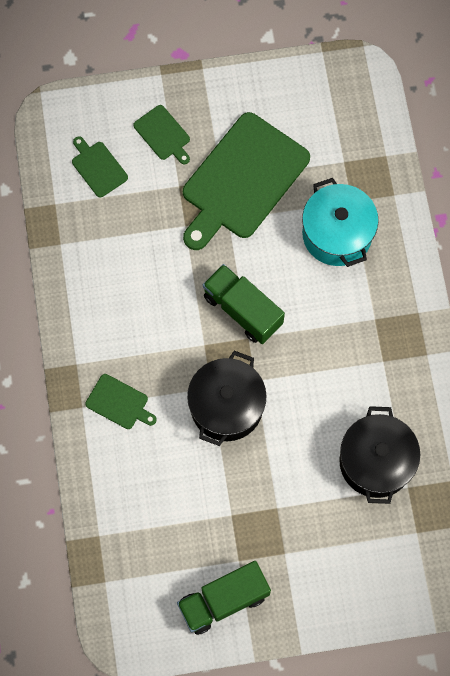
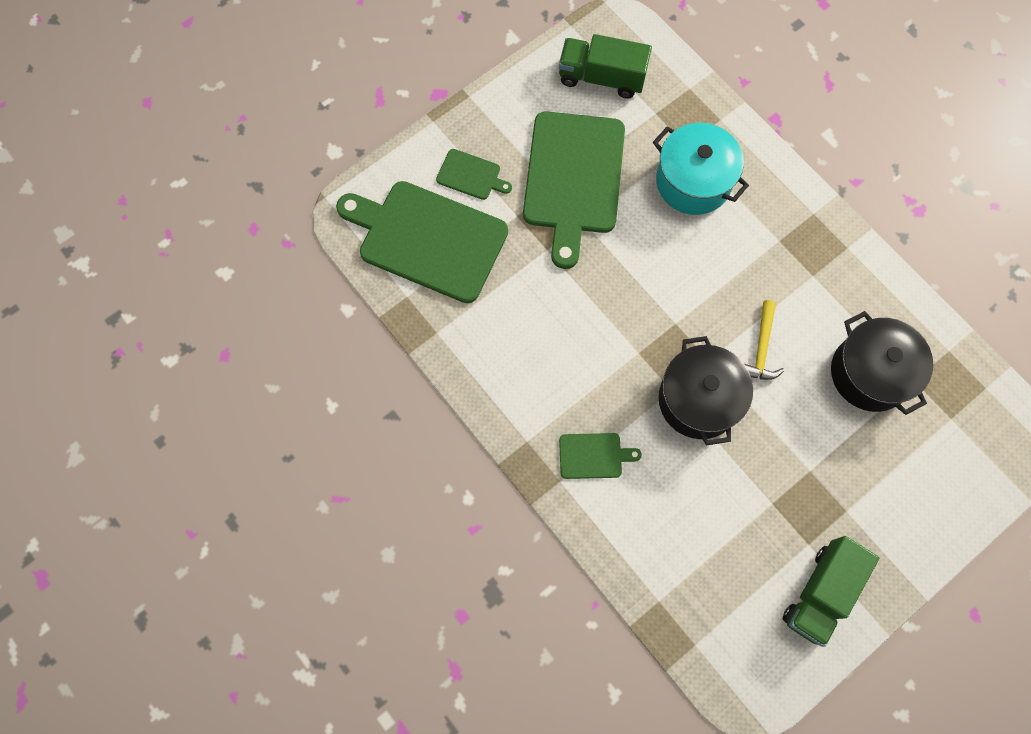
camera: 30 degrees left, 0 degrees up
(98, 167) = (427, 239): green cutting board -> green cutting board, size x2.25
(242, 310) = (653, 299): green truck -> green truck (601, 78)
(302, 394) = (761, 348): none -> yellow hammer

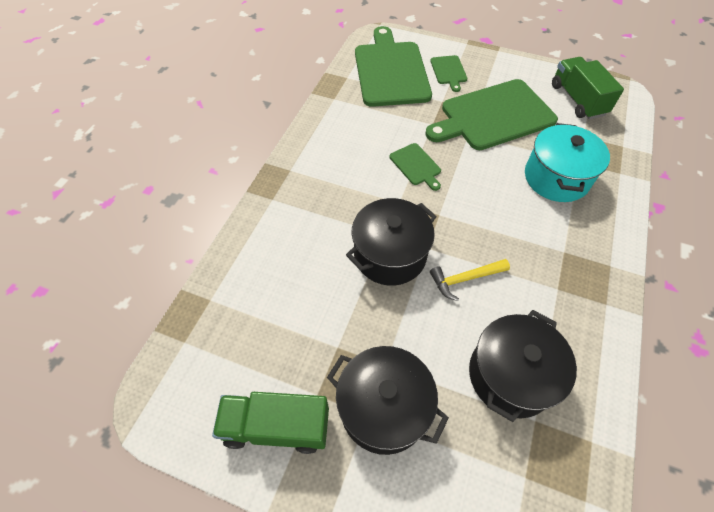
camera: 60 degrees right, 15 degrees down
(593, 456) = (303, 210): green cutting board -> green cutting board (416, 166)
(847, 494) = (384, 408): none -> black pot

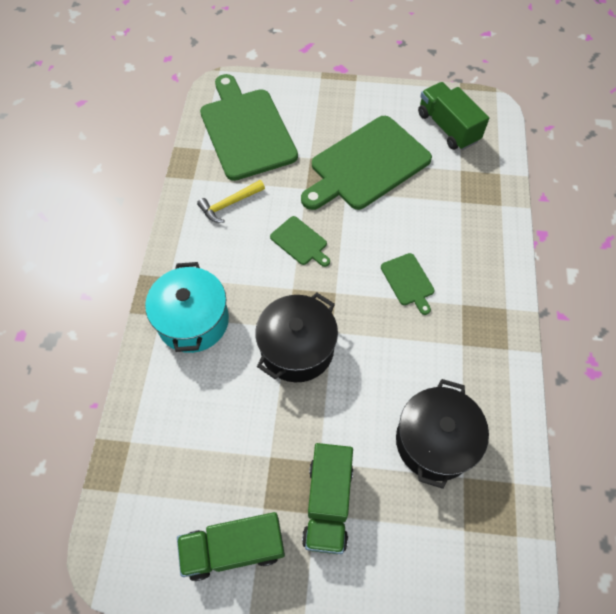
camera: 15 degrees left, 5 degrees up
(384, 408) = (328, 503): black pot -> green truck
(448, 71) = (309, 118): green cutting board -> green cutting board (408, 281)
(465, 279) = (375, 356): yellow hammer -> yellow hammer (229, 204)
(556, 178) = (441, 225): turquoise pot -> turquoise pot (193, 321)

